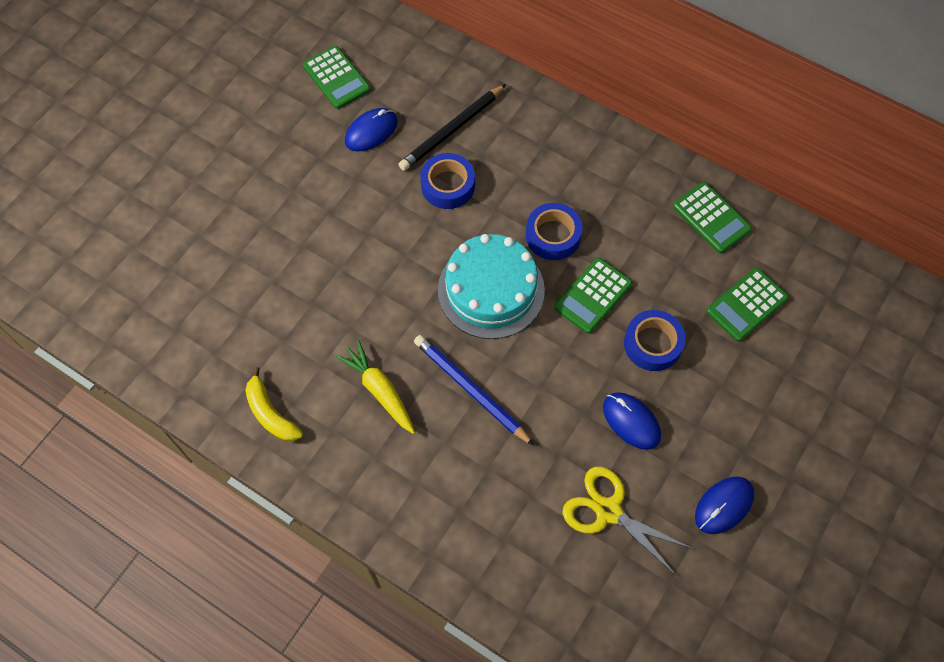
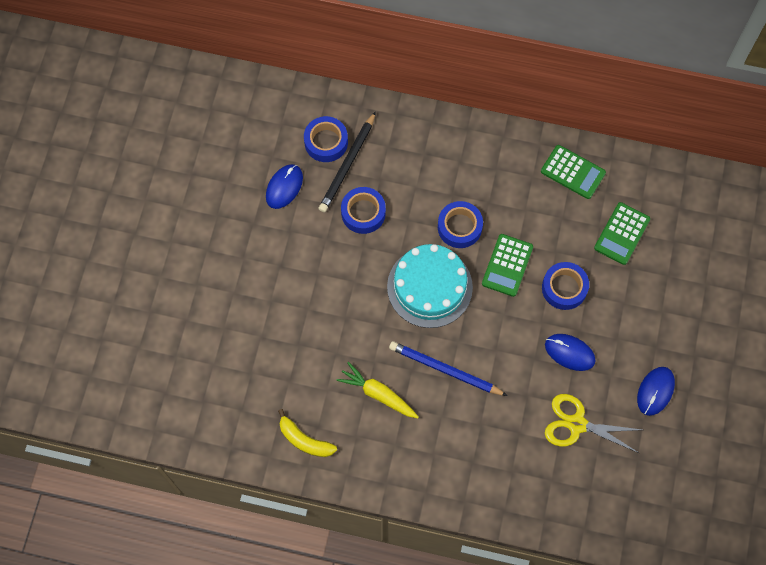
camera: 20 degrees left, 5 degrees up
(336, 78) = (236, 149): green calculator -> none
(438, 100) = (326, 142): none -> blue tape

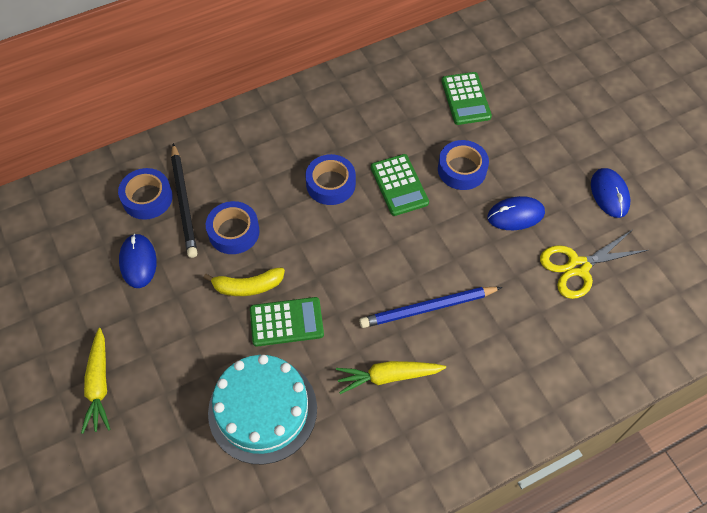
camera: 40 degrees left, 10 degrees down
(198, 256) = (99, 385): none -> yellow carrot
(304, 440) = (358, 477): yellow banana -> yellow banana (248, 286)
(429, 287) = (349, 250): turquoise cake -> turquoise cake (262, 410)
(573, 172) = (384, 81): green calculator -> green calculator (286, 322)

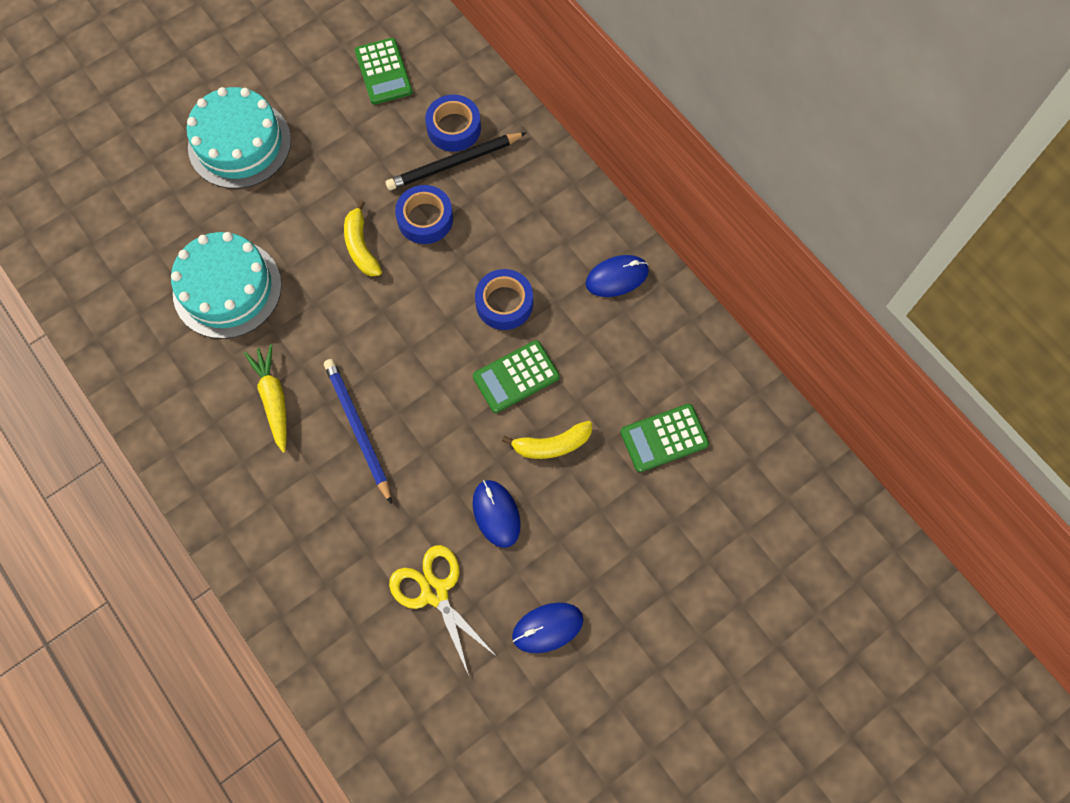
camera: 80 degrees right, 10 degrees up
(99, 385) = (239, 143): yellow carrot -> turquoise cake
(138, 262) = (375, 140): blue mouse -> blue mouse (617, 277)
(286, 322) = (324, 291): green calculator -> green calculator (383, 72)
(462, 169) = (552, 445): blue tape -> yellow banana

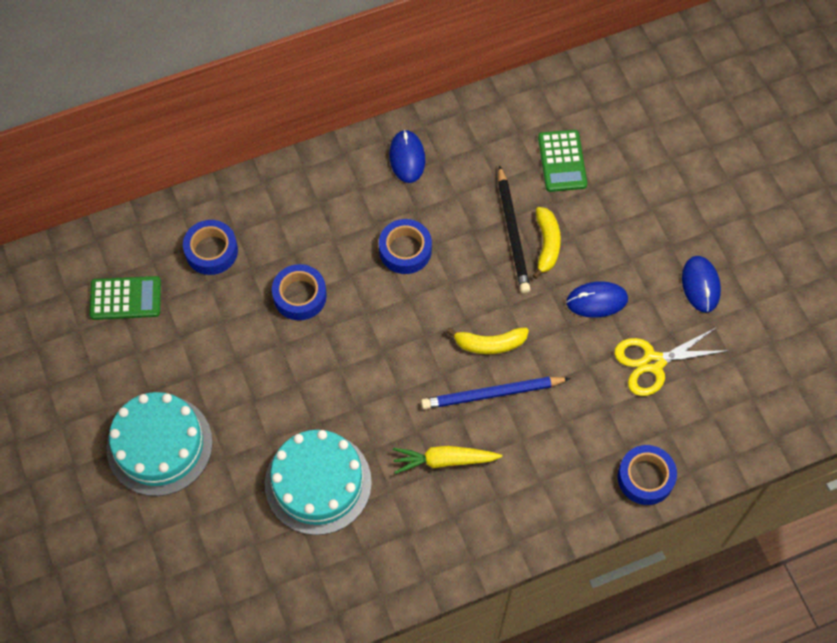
camera: 75 degrees left, 5 degrees down
(294, 611) = (645, 477): none -> blue tape
(361, 247) = (311, 356): yellow banana -> yellow banana (490, 344)
(454, 163) = (249, 259): black pencil -> black pencil (512, 232)
(516, 377) = (477, 257): green calculator -> none

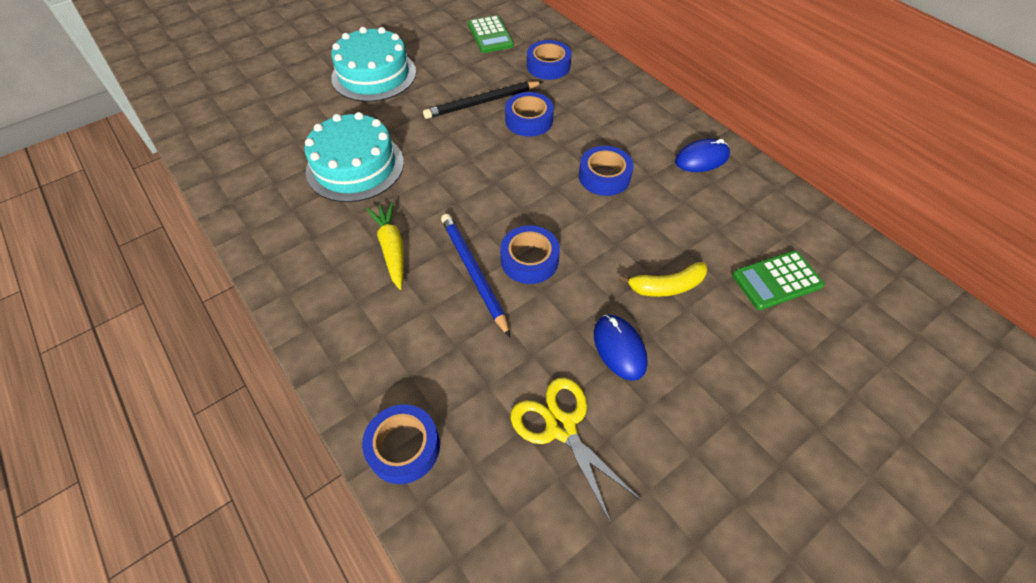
camera: 75 degrees right, 10 degrees down
(490, 344) = (529, 260): yellow banana -> blue tape
(512, 232) = (665, 253): black pencil -> black pencil (482, 102)
(700, 285) = (693, 466): blue mouse -> none

